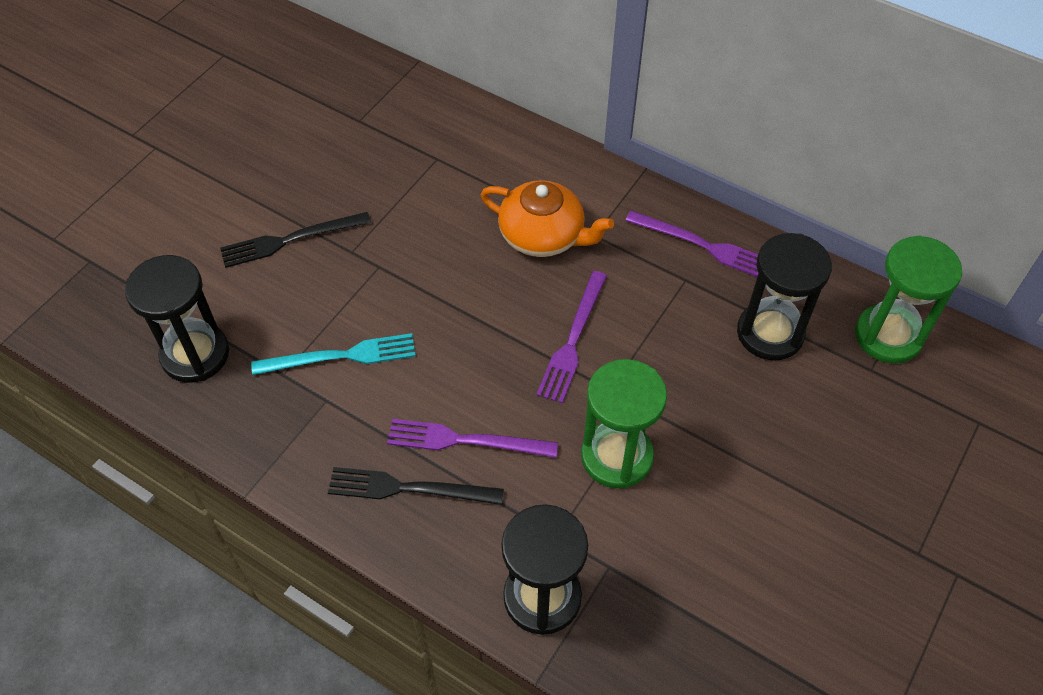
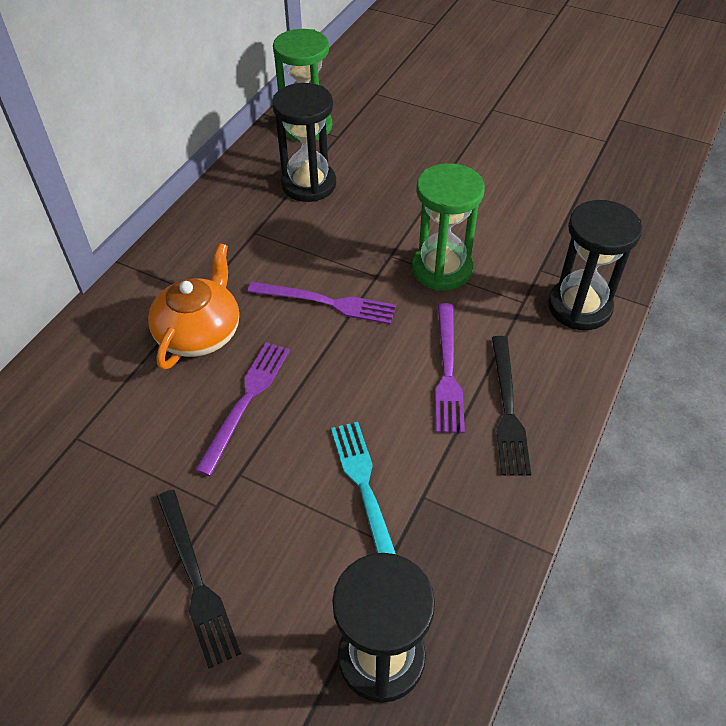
camera: 95 degrees left, 5 degrees down
(703, 245) = (216, 222): purple fork -> purple fork (246, 401)

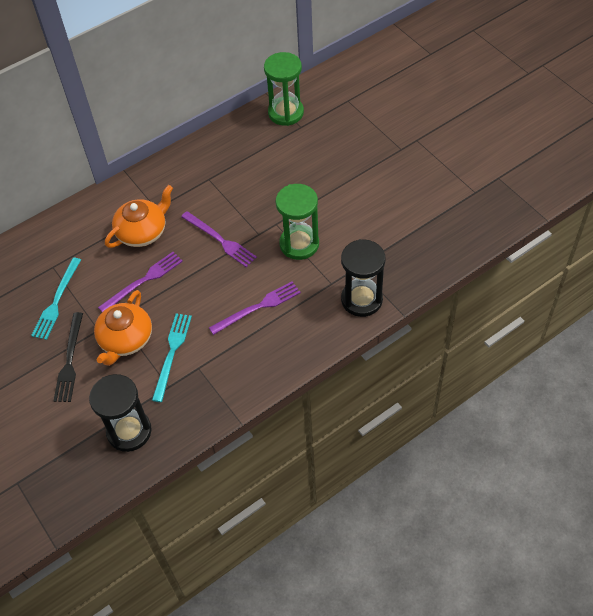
camera: 30 degrees right, 5 degrees up
(114, 489) = (57, 301): none -> turquoise fork
(274, 502) = (125, 339): none -> orange teapot
(309, 184) = (260, 157): black hourglass -> none
(447, 371) = (258, 307): purple fork -> purple fork turned 150 degrees counterclockwise
(507, 408) = (274, 341): black fork -> none

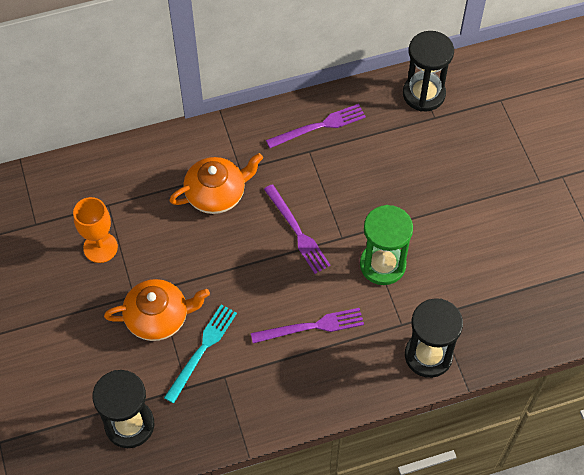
camera: 15 degrees right, 5 degrees up
(57, 301) = (100, 247): turquoise fork -> orange goblet
(70, 360) = (93, 322): black fork -> none
(125, 339) = (158, 317): orange teapot -> orange teapot turned 135 degrees counterclockwise
(143, 281) = (198, 254): purple fork -> purple fork (319, 126)
(286, 113) = (423, 94): green hourglass -> black hourglass

